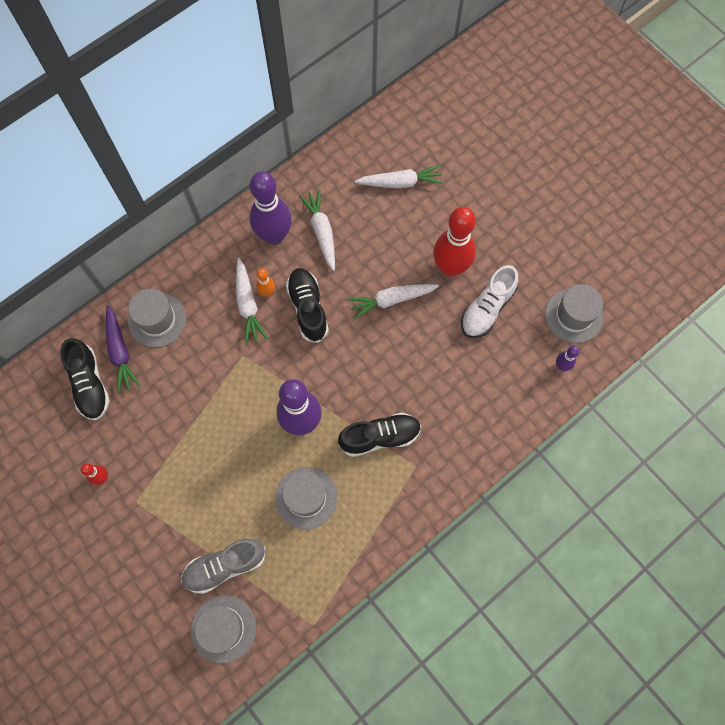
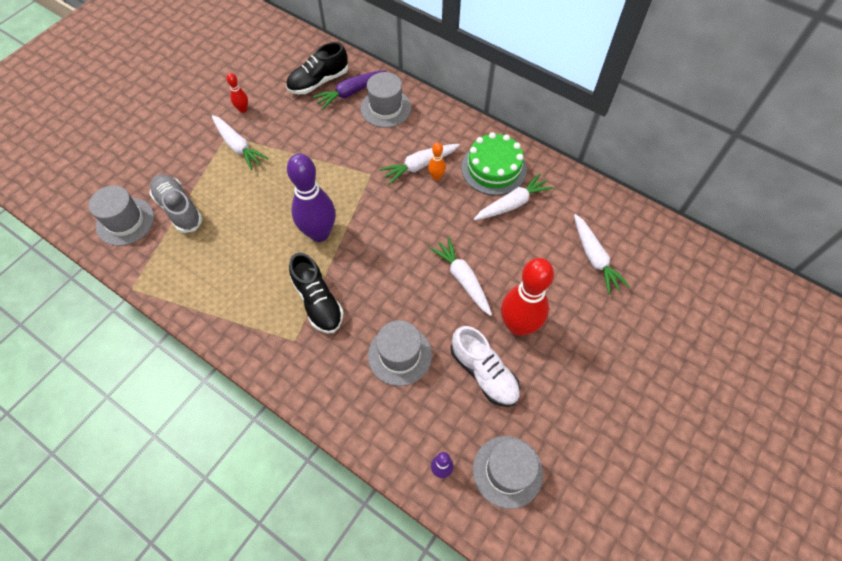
camera: 75 degrees right, 10 degrees down
(157, 490) = (238, 146): none -> white carrot
(274, 235) = (494, 168): purple bowling pin -> green cake
(306, 497) = (248, 254): grey hat -> grey hat (400, 355)
(308, 308) = (431, 211): black shoe -> none
(487, 308) = (484, 373): white shoe -> white shoe turned 150 degrees counterclockwise

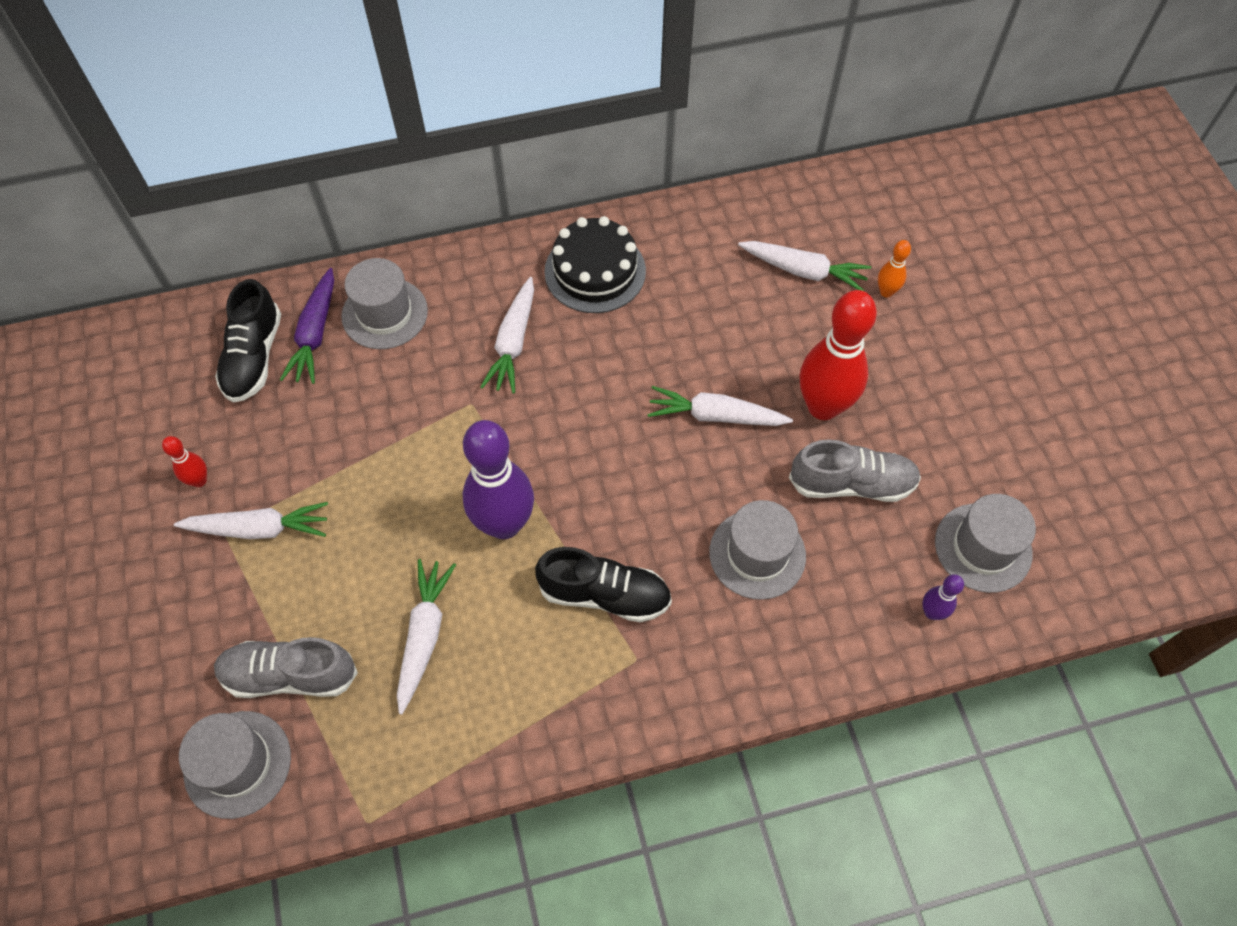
camera: 50 degrees left, 0 degrees up
(436, 177) = (547, 337): orange bowling pin -> orange bowling pin (886, 292)
(484, 373) = (851, 484): white shoe -> grey shoe
(494, 168) = (595, 271): green cake -> black cake
(512, 204) = (662, 291): white carrot -> white carrot (424, 636)

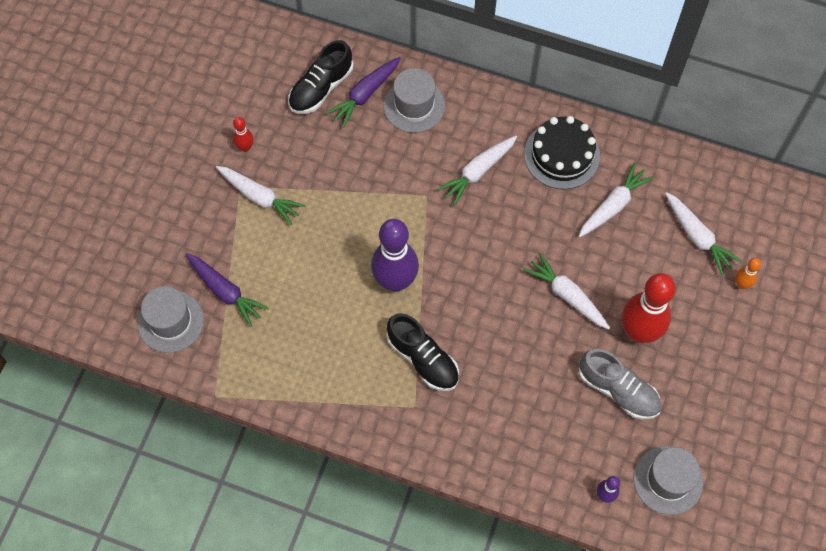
camera: 35 degrees right, 5 degrees up
(290, 675) = (225, 291): grey shoe -> purple carrot
(424, 636) = (308, 316): white carrot -> white carrot (613, 205)
(757, 554) = (528, 394): grey hat -> none

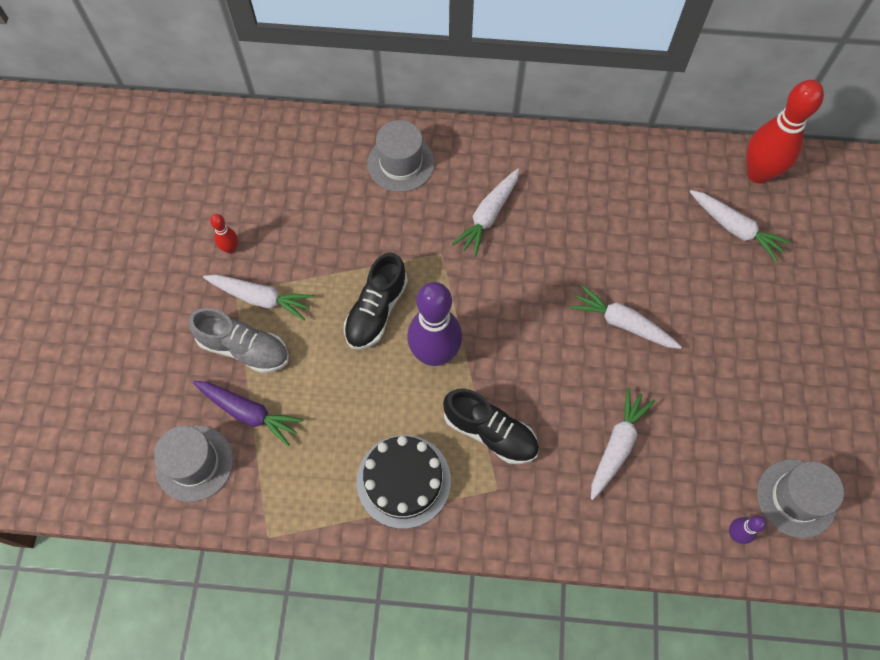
camera: 15 degrees left, 0 degrees up
(321, 88) = (296, 167): black shoe -> black shoe (376, 311)
(365, 94) = (345, 163): purple carrot -> none
(562, 155) = (569, 178): black cake -> black cake (403, 481)
(613, 205) = (639, 217): white carrot -> white carrot (617, 445)
(618, 390) = (710, 412): grey shoe -> grey shoe (244, 348)
(638, 332) = (710, 343): red bowling pin -> red bowling pin (758, 173)
(741, 284) = (796, 266): orange bowling pin -> none

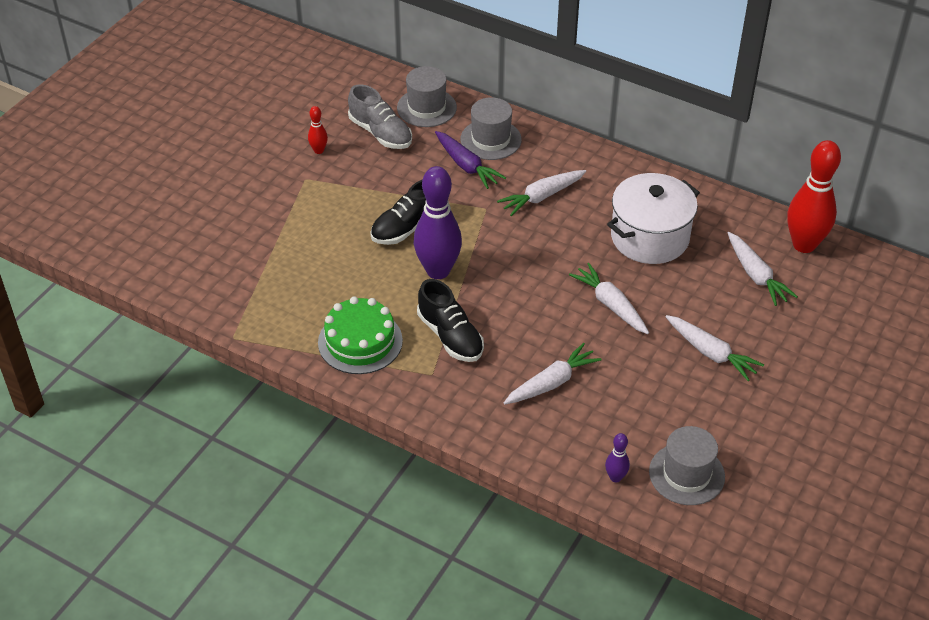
camera: 25 degrees right, 20 degrees down
(194, 463) = (207, 273): grey hat -> grey hat (426, 107)
(244, 348) = (289, 216): grey shoe -> grey shoe (380, 133)
(248, 412) = (267, 256): purple carrot -> purple carrot (466, 166)
(260, 298) = (322, 189): white carrot -> white carrot (711, 353)
(403, 481) = (360, 341): black cake -> green cake
(616, 223) = (650, 237): none -> white pot

